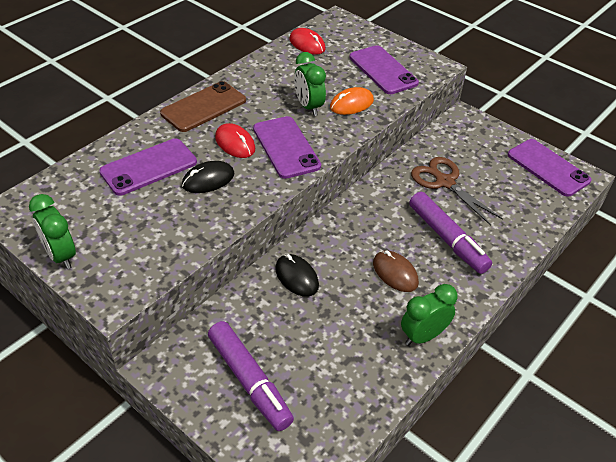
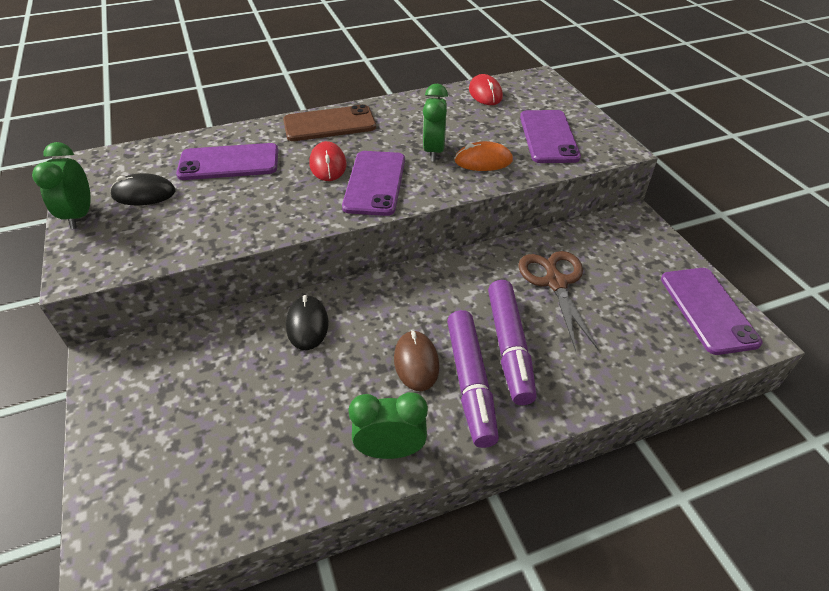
camera: 30 degrees right, 0 degrees up
(208, 180) = (270, 190): black mouse -> black mouse (144, 194)
(249, 380) = (168, 414): purple marker -> purple marker (470, 382)

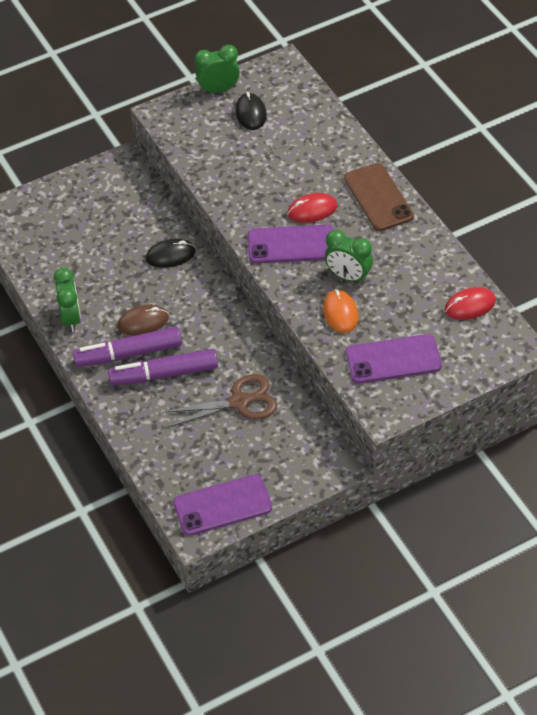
camera: 85 degrees right, 5 degrees up
(229, 163) = (302, 148): purple phone -> none
(434, 151) = (348, 277): green clock -> green clock turned 150 degrees counterclockwise

